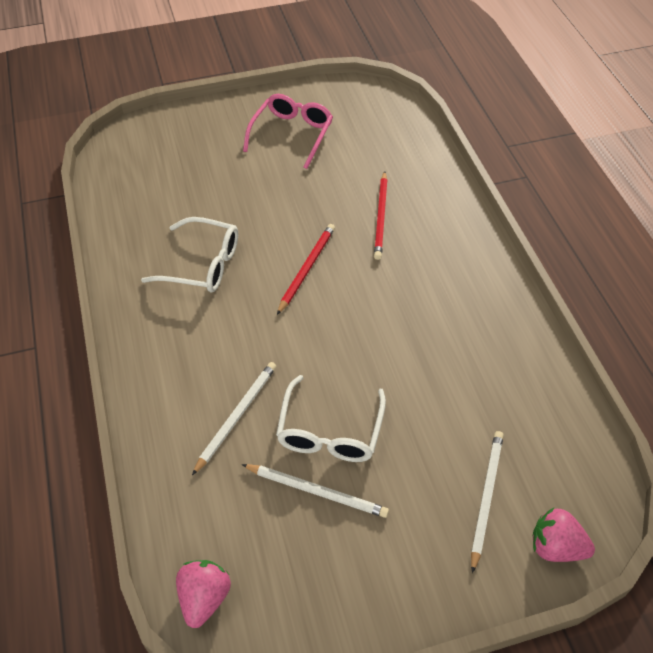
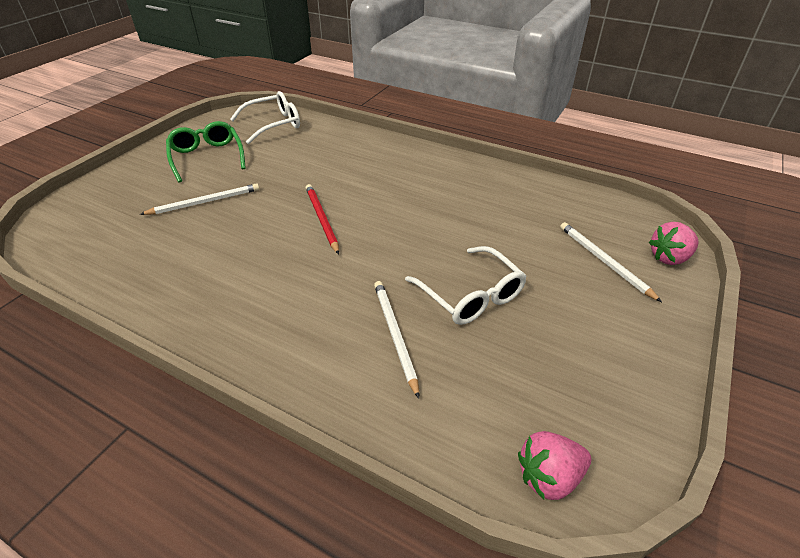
camera: 45 degrees left, 10 degrees down
(203, 264) = (233, 262): white glasses -> white glasses (274, 124)
(204, 598) = (549, 477): pink strawberry -> pink strawberry turned 75 degrees counterclockwise
(292, 134) = (207, 157): pink glasses -> green glasses
(317, 491) = (515, 335): white pencil -> white pencil (205, 202)
(381, 217) = (334, 167): red pencil -> none

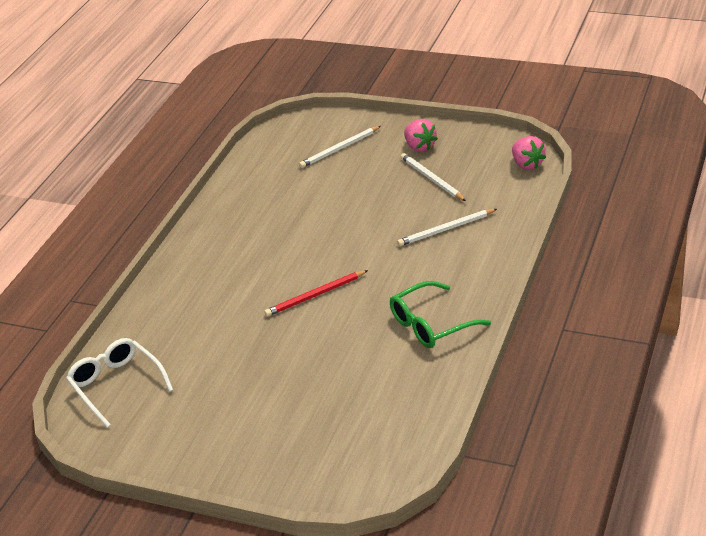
camera: 95 degrees left, 5 degrees down
(205, 202) = (301, 382): white pencil -> white pencil (431, 179)
(207, 157) = (206, 416): green glasses -> green glasses (430, 325)
(471, 295) = (395, 202): white glasses -> none
(669, 257) = (328, 123): pink strawberry -> pink strawberry (419, 147)

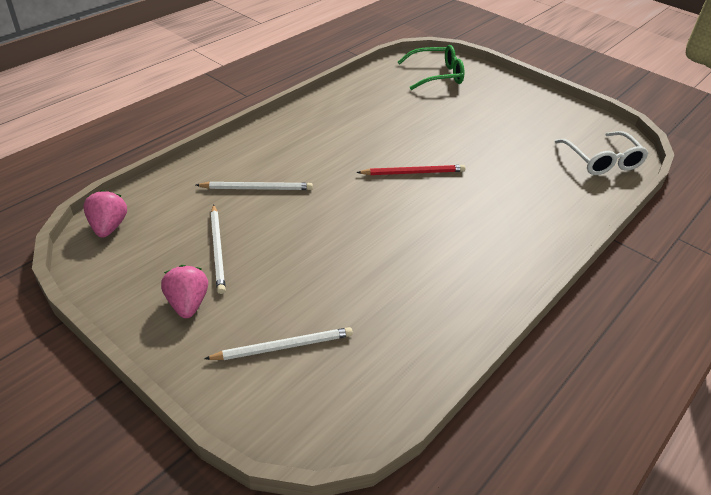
camera: 165 degrees left, 5 degrees up
(430, 325) = (336, 121): green glasses -> green glasses (437, 75)

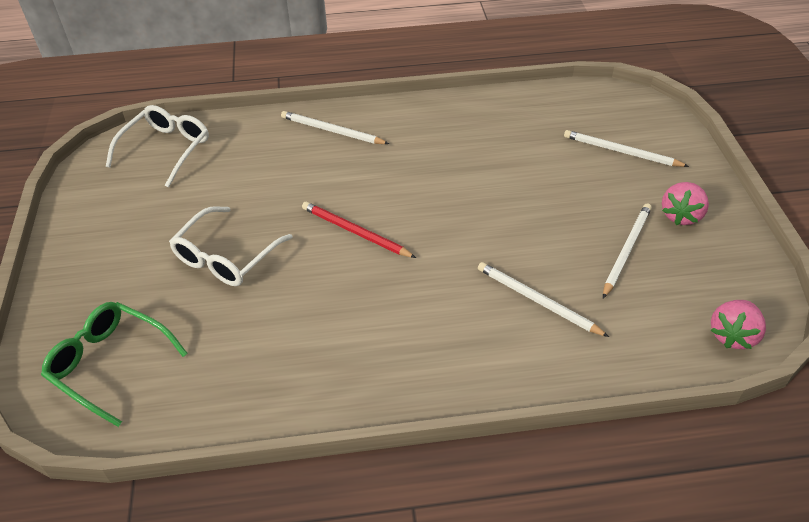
camera: 135 degrees left, 5 degrees up
(461, 128) = (226, 257): none -> white glasses
(534, 230) = (332, 131): none -> white pencil

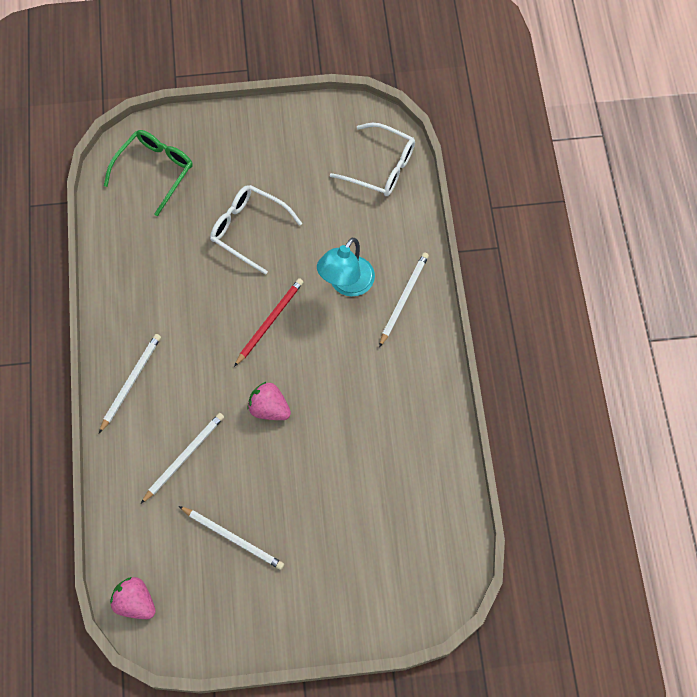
camera: 90 degrees right, 20 degrees up
(311, 172) = (346, 284): none -> turquoise lamp
(621, 151) = (364, 561): white pencil -> white pencil (131, 382)
(681, 215) = (272, 596): pink strawberry -> pink strawberry (269, 408)

